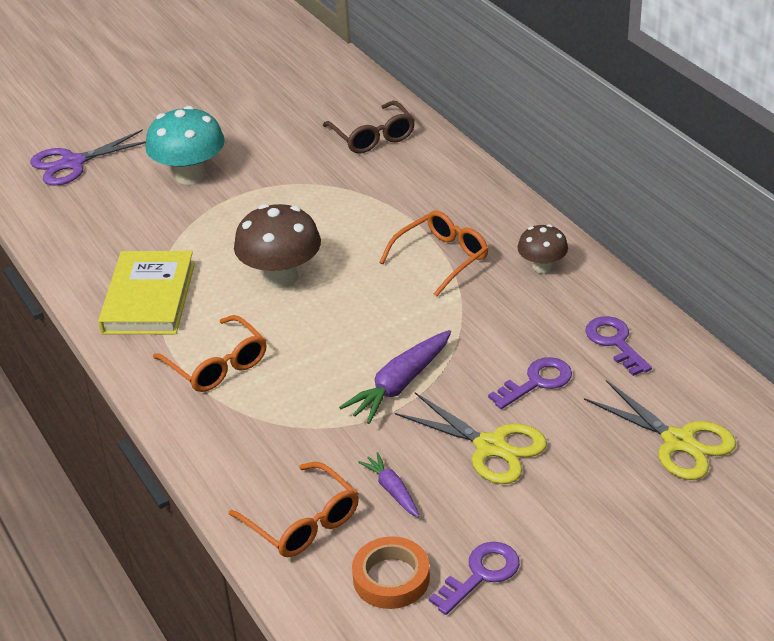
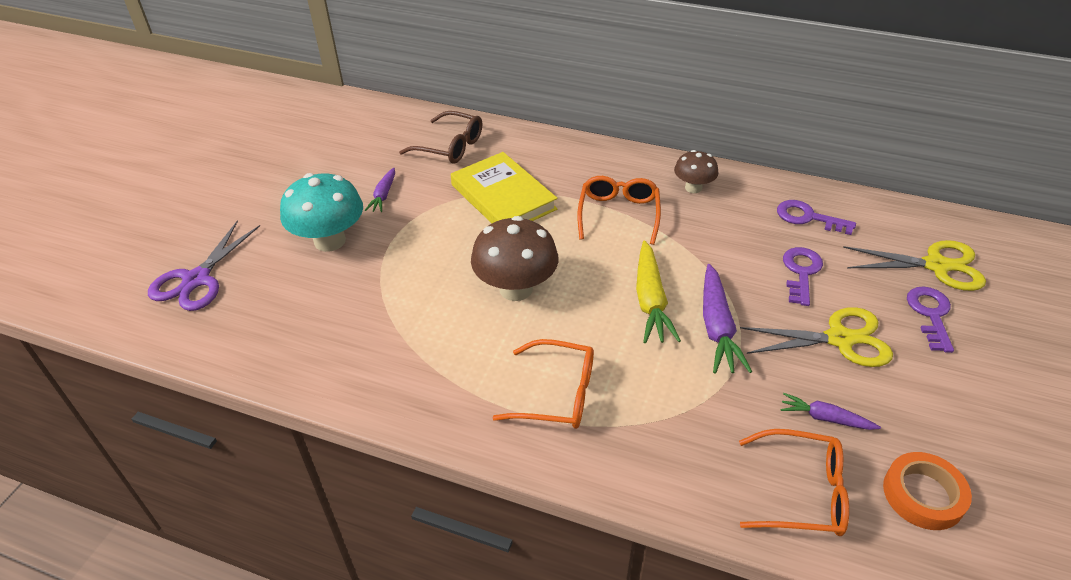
camera: 40 degrees left, 5 degrees up
(149, 298) = (421, 367): yellow book -> yellow book (503, 197)
(270, 156) = (383, 195): none -> purple carrot
(374, 338) = (650, 301): none -> yellow carrot
(481, 574) = (970, 446): purple key -> purple key (930, 314)

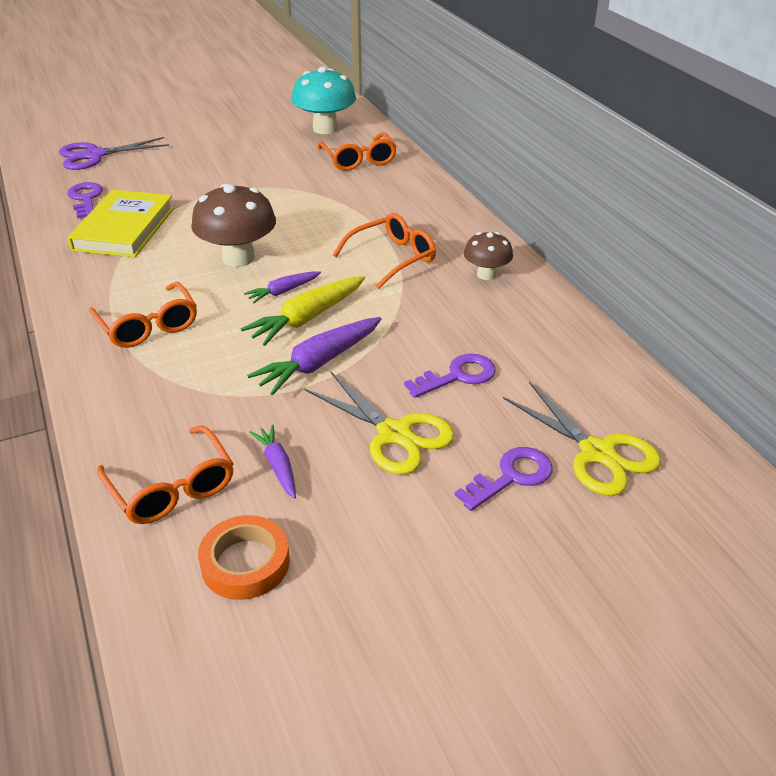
camera: 45 degrees right, 5 degrees down
(330, 241) = (190, 173): turquoise mushroom -> turquoise mushroom (325, 129)
(383, 195) = (264, 166): purple carrot -> purple carrot (283, 292)
(450, 146) = (359, 160): brown glasses -> orange glasses
(503, 197) = (334, 205): yellow book -> yellow book (124, 229)
(808, 217) = (545, 348): purple key -> purple key (85, 199)

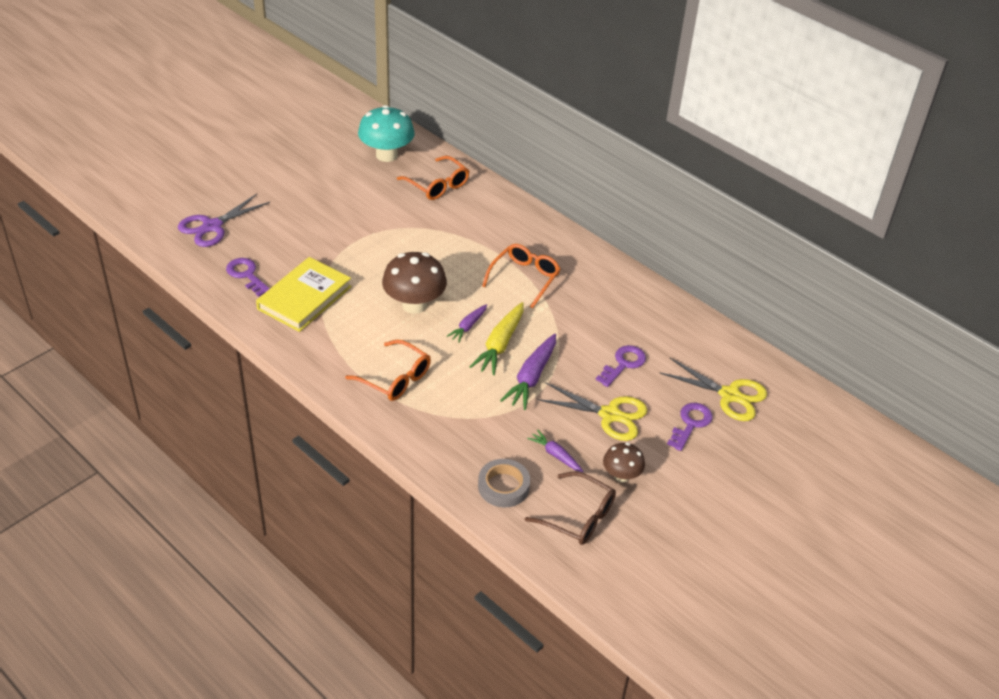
camera: 25 degrees left, 5 degrees up
(124, 229) = (304, 298): yellow book -> yellow book turned 45 degrees clockwise
(172, 488) = (503, 486): orange glasses -> grey tape
(245, 563) = (578, 517): orange tape -> brown glasses
(486, 274) = (596, 278): brown mushroom -> brown mushroom (621, 475)

